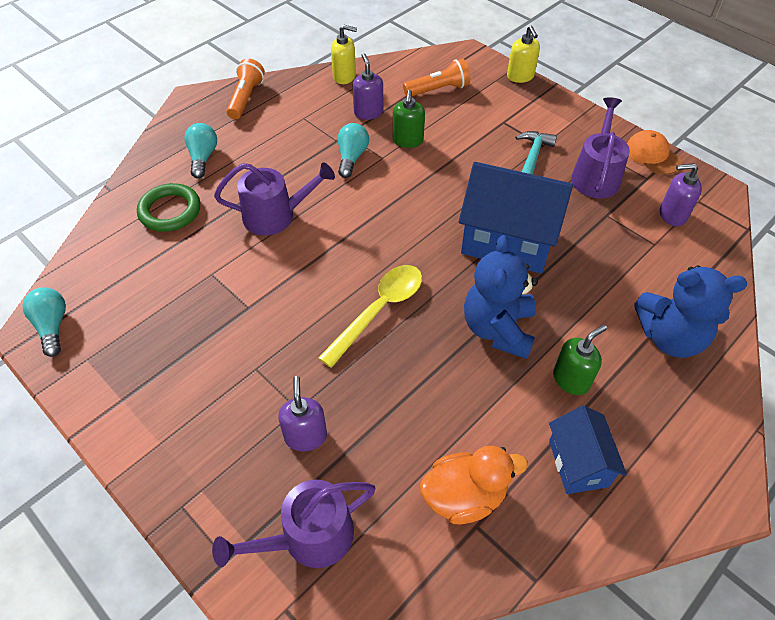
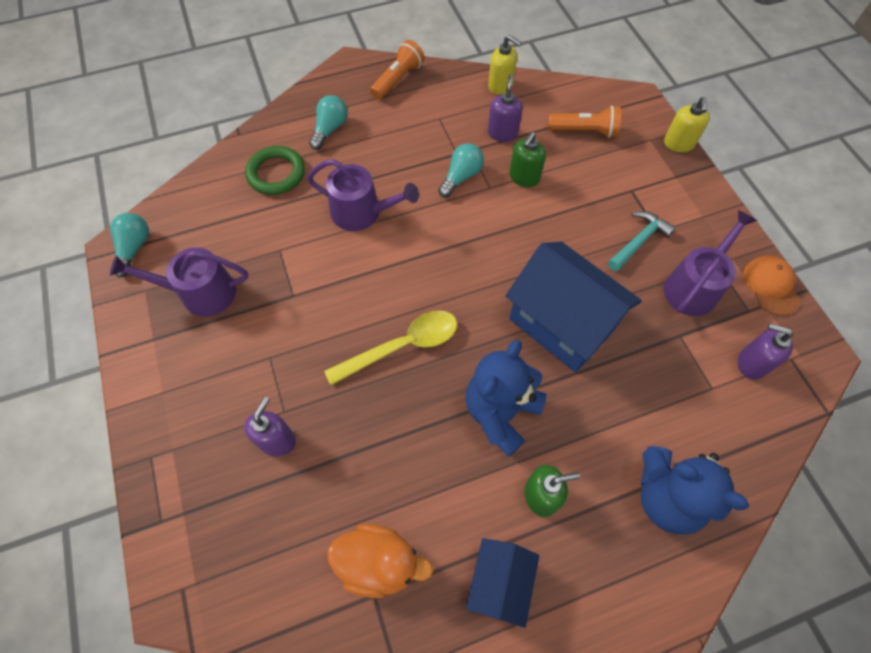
camera: 25 degrees right, 10 degrees up
(309, 537) = (232, 534): purple watering can -> purple watering can (201, 293)

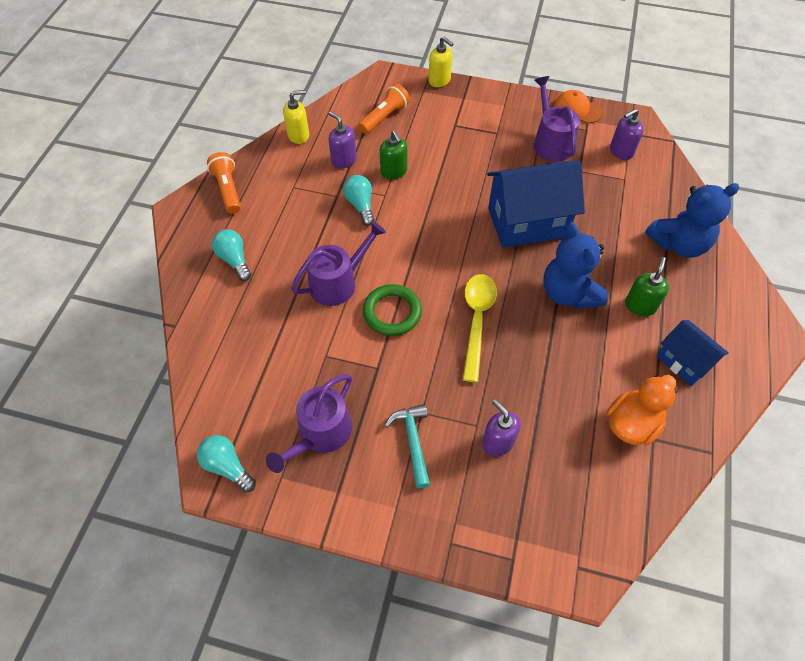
camera: 55 degrees left, 5 degrees down
(276, 173) = (245, 320): green ring -> green ring (392, 312)
(639, 241) = (497, 146): turquoise hammer -> turquoise hammer (413, 441)

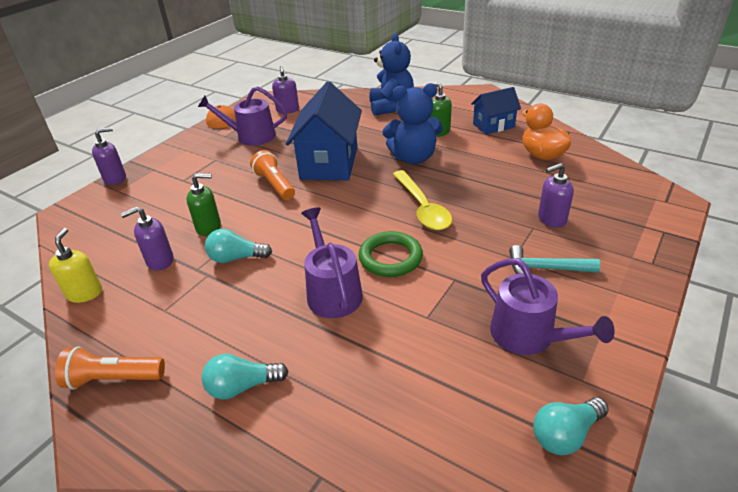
camera: 70 degrees left, 20 degrees down
(385, 117) = (127, 221): orange flashlight -> orange flashlight (275, 185)
(439, 80) = (115, 178): yellow soap dispenser -> purple soap dispenser
(477, 321) = (422, 208): yellow spoon -> yellow spoon turned 135 degrees counterclockwise

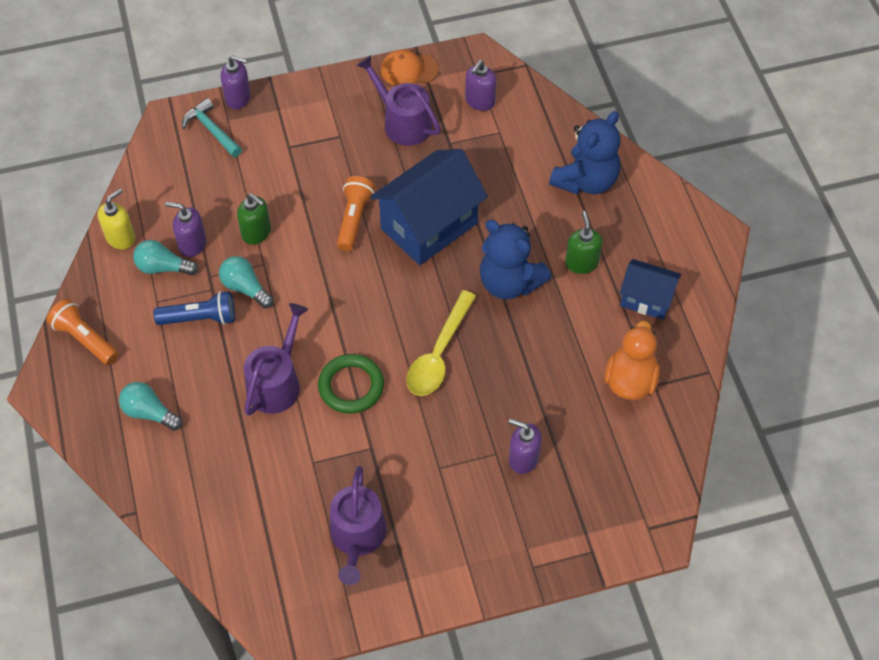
camera: 40 degrees right, 20 degrees up
(218, 296) = (200, 318): none -> blue flashlight
(545, 268) = (447, 498): turquoise hammer -> turquoise hammer (211, 130)
(565, 434) = (289, 613): turquoise light bulb -> turquoise light bulb (163, 267)

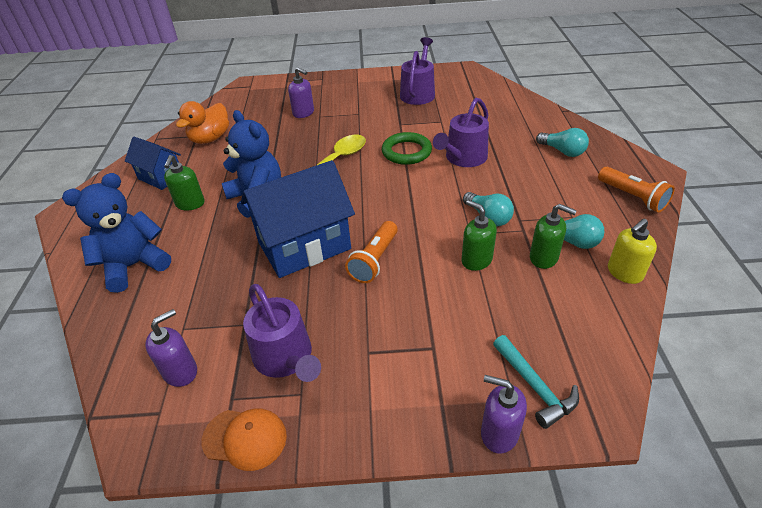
camera: 165 degrees left, 15 degrees down
(192, 244) = (544, 258): purple soap dispenser -> green soap dispenser
(200, 318) = (528, 201): blue flashlight -> none

